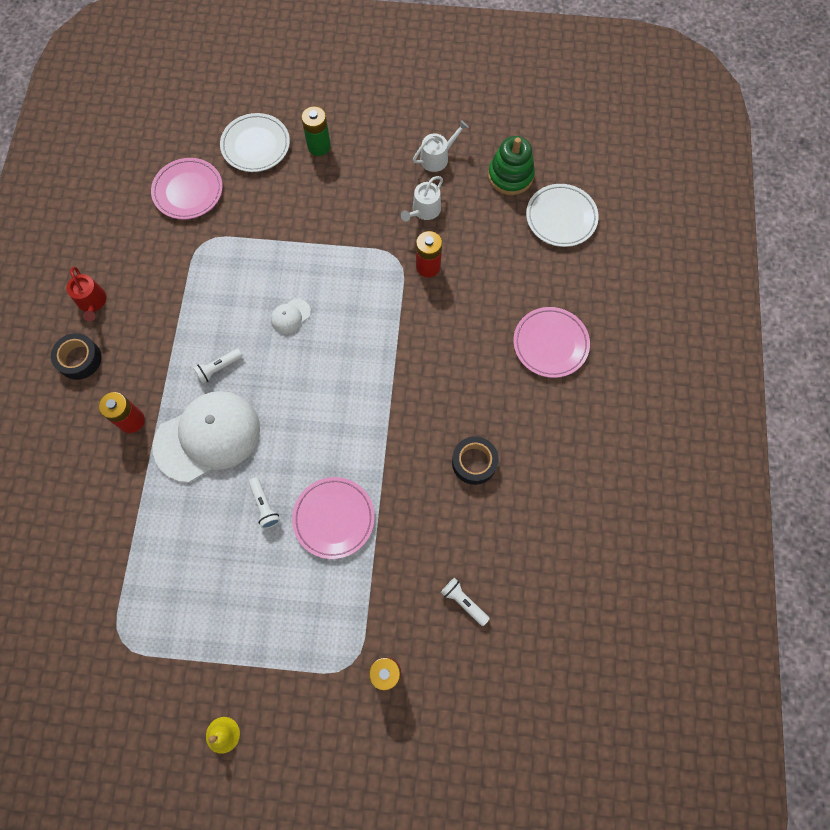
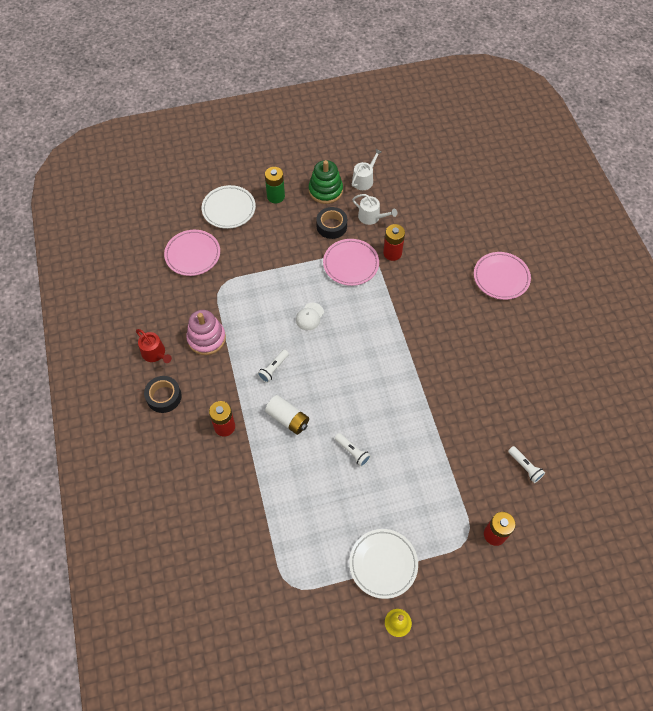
camera: 20 degrees left, 10 degrees down
(158, 303) = (206, 338): none -> pink stacking toy
(207, 437) = (288, 419): white cap -> white battery
(334, 518) = (407, 443): pink plate -> pink plate (351, 264)
(424, 210) = (371, 217): white watering can -> white watering can turned 75 degrees counterclockwise
(463, 601) = (525, 467): white flashlight -> white flashlight turned 150 degrees counterclockwise
(474, 462) = (487, 372): black tape -> black tape (331, 226)
(510, 176) = (421, 177): green stacking toy -> green stacking toy (325, 190)
(561, 218) = (468, 194): white plate -> white plate (383, 564)

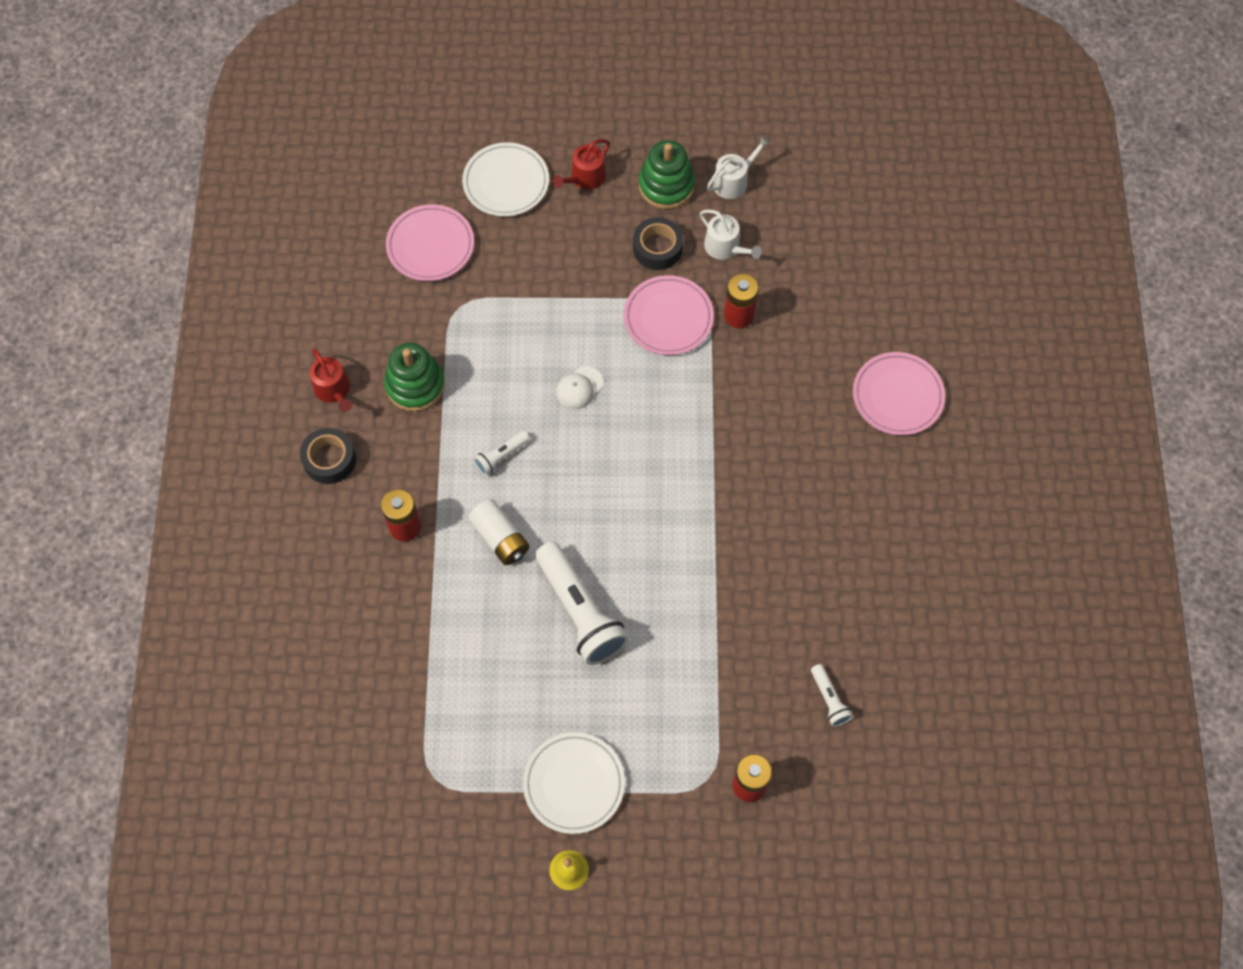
camera: 15 degrees right, 5 degrees up
(206, 338) = (415, 385): pink stacking toy -> green stacking toy
(276, 196) = (585, 178): green battery -> red watering can
(352, 452) = (580, 612): white flashlight -> white flashlight, size x2.11

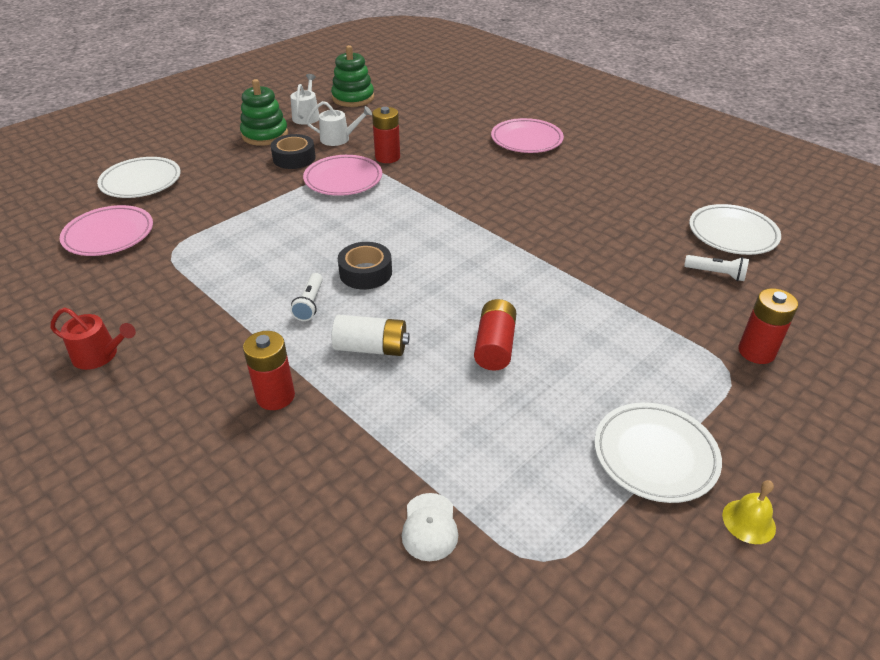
camera: 45 degrees left, 25 degrees down
(329, 459) = (144, 401): black tape -> black tape (365, 273)
(415, 385) = (181, 309): green stacking toy -> green stacking toy (353, 98)
(579, 388) = (324, 238): white cap -> white cap (430, 527)
(580, 612) = (494, 346): white flashlight -> red battery
(585, 178) = (202, 155): red watering can -> none
(909, 676) = (732, 234): none -> white plate

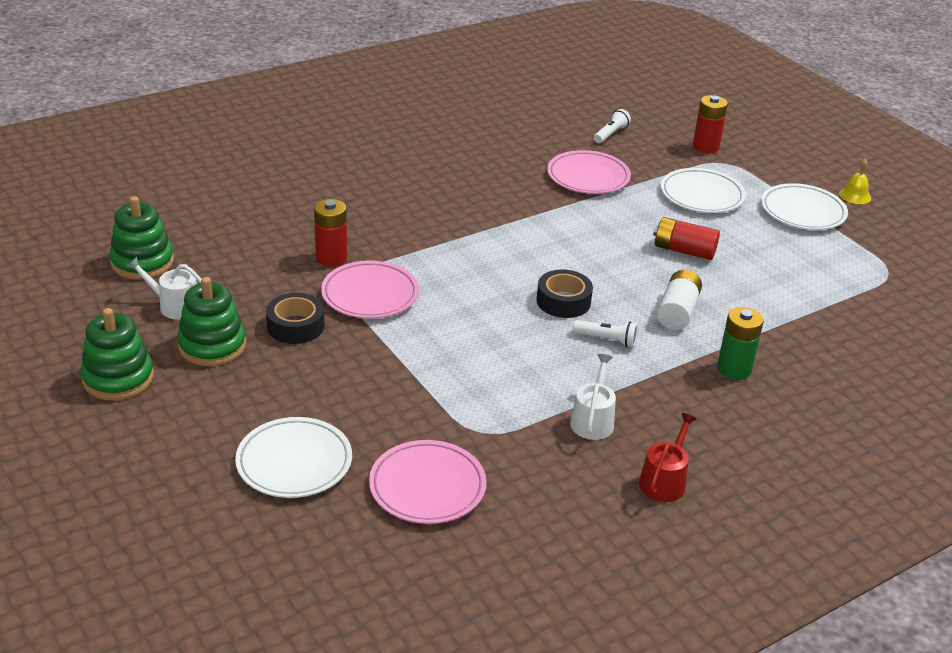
camera: 80 degrees left, 5 degrees down
(226, 114) = (118, 378): none -> green stacking toy
(275, 396) = (734, 369): red battery -> green battery
(339, 139) = (261, 287): white watering can -> white watering can (592, 420)
(430, 527) = (866, 310): white cap -> none
(526, 140) = (339, 165): pink plate -> pink plate (588, 177)
(732, 234) = (557, 111): white plate -> white plate (701, 195)

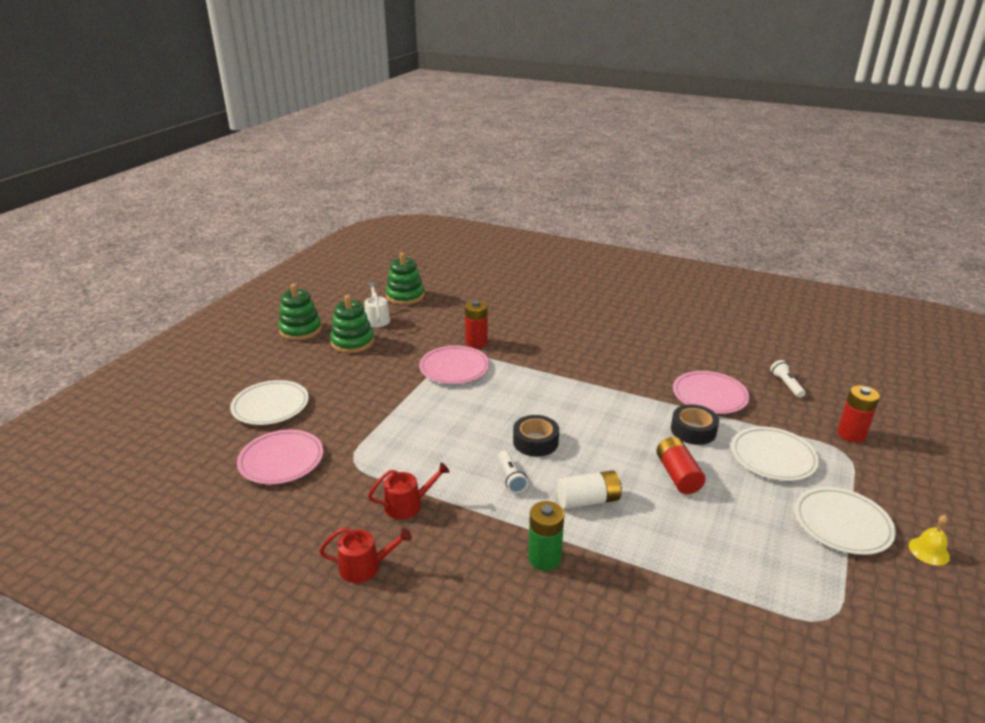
camera: 60 degrees right, 5 degrees down
(295, 326) = (396, 358): black tape -> black tape (693, 430)
(592, 420) = (408, 505): white watering can -> red watering can
(611, 134) = (786, 385): white flashlight -> white flashlight turned 105 degrees counterclockwise

